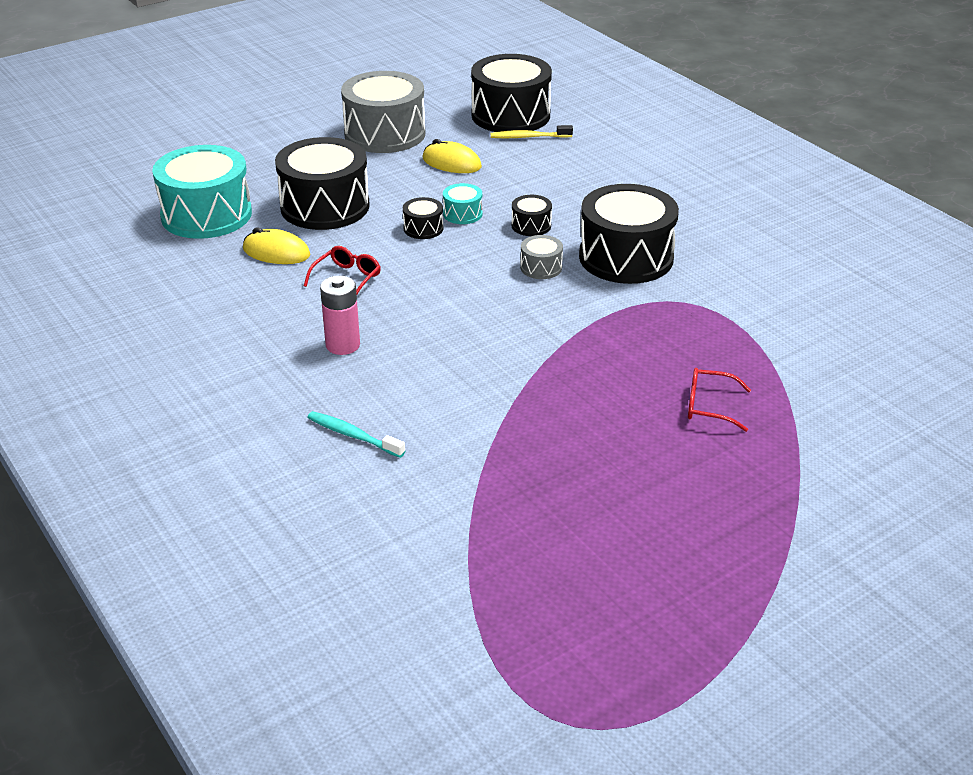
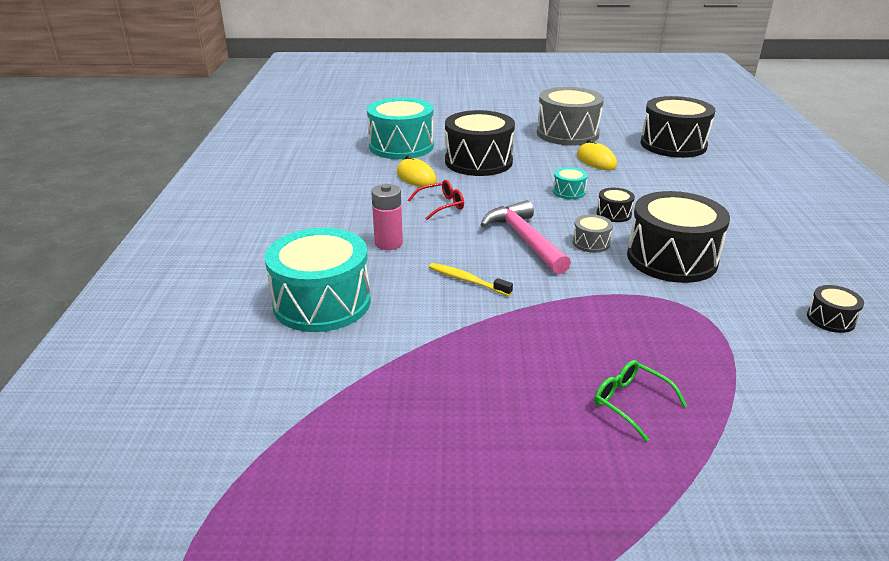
camera: 35 degrees right, 5 degrees down
(353, 435) = (322, 302): turquoise toothbrush -> turquoise drum
(423, 228) = (530, 192): black drum -> black drum (830, 319)
(475, 287) = (524, 239): none -> pink hammer
(529, 137) = (673, 160): yellow toothbrush -> yellow toothbrush (467, 280)
(709, 406) = (630, 402): red glasses -> green glasses

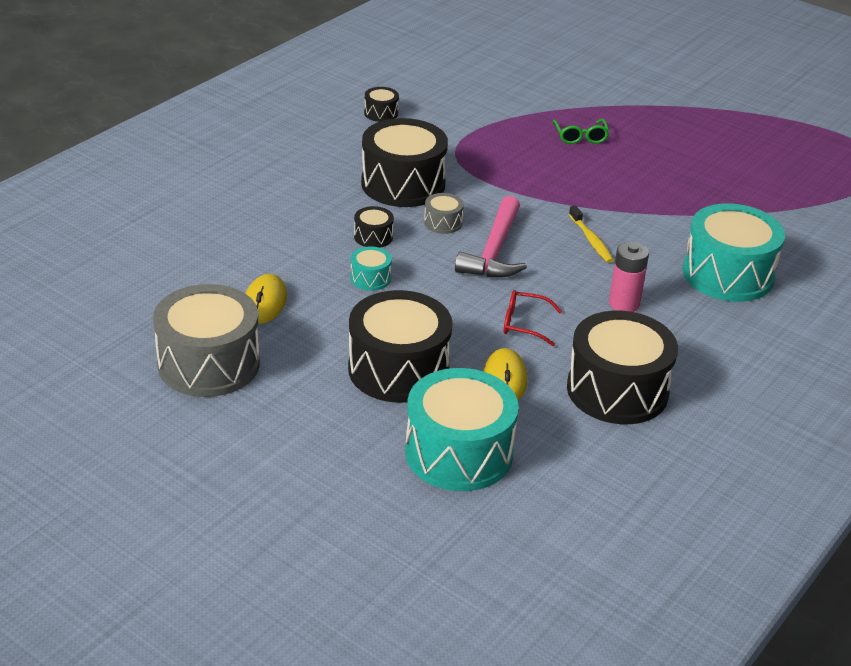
camera: 145 degrees left, 5 degrees up
(673, 145) = (132, 281): black drum -> black drum (617, 390)

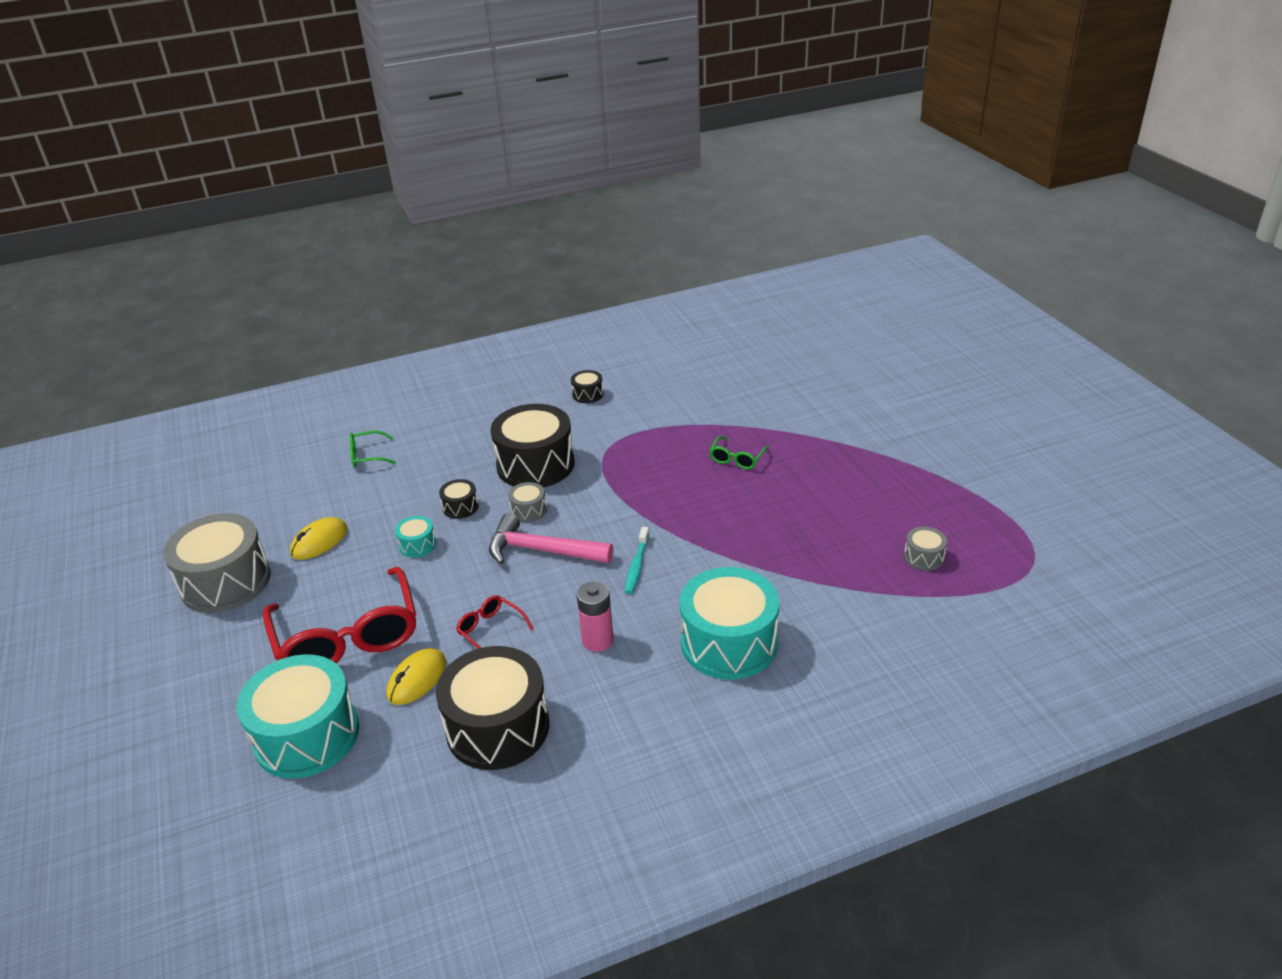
camera: 35 degrees right, 0 degrees up
(216, 217) = (367, 456): none -> green glasses
(398, 369) = (348, 637): black drum -> red glasses
(494, 251) = (542, 550): pink hammer -> pink hammer turned 60 degrees clockwise
(591, 240) = (637, 565): yellow toothbrush -> turquoise toothbrush
(803, 174) = (924, 557): none -> grey drum

